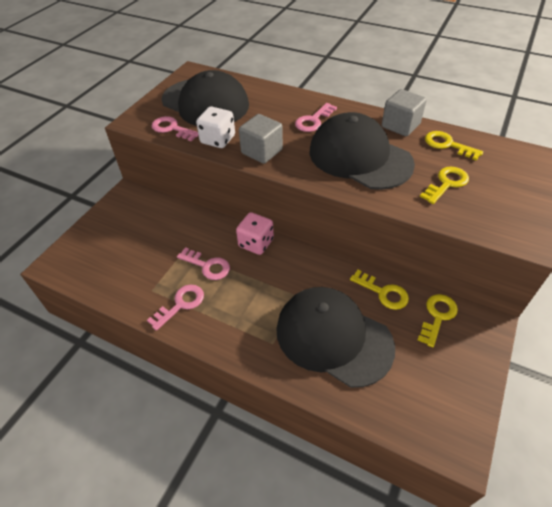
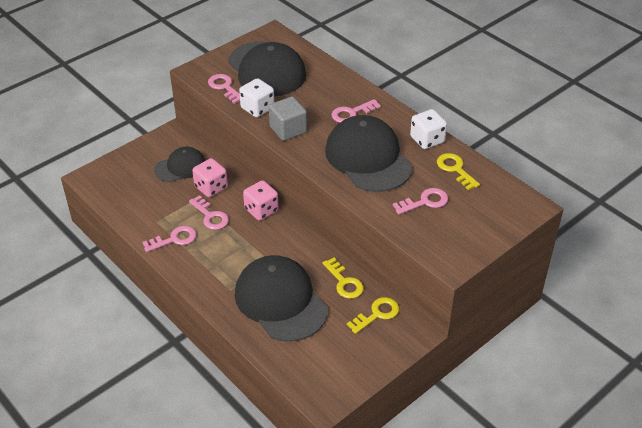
camera: 20 degrees right, 5 degrees down
(150, 224) = (180, 167): none -> black cap
(192, 235) = (211, 187): none -> pink dice
(400, 125) = (427, 140): grey cube -> white dice
(446, 183) = (425, 202): yellow key -> pink key

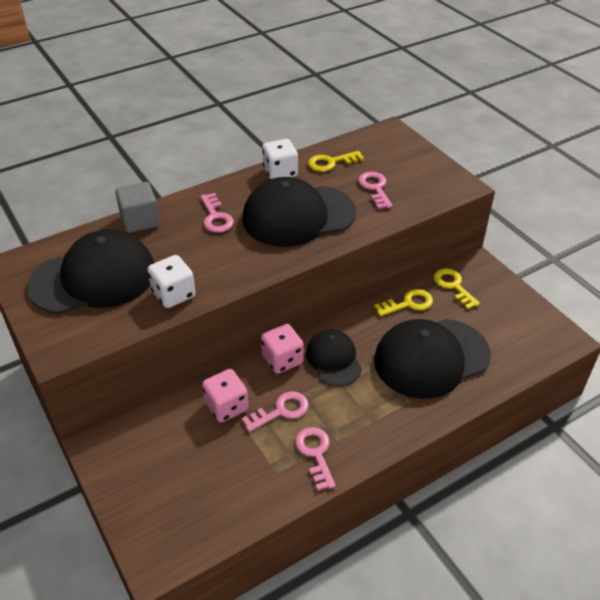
camera: 80 degrees left, 0 degrees up
(180, 167) = (174, 438): black cap -> black cap (333, 359)
(224, 87) = (112, 323): pink key -> none
(288, 129) = (227, 271): grey cube -> grey cube (140, 221)

